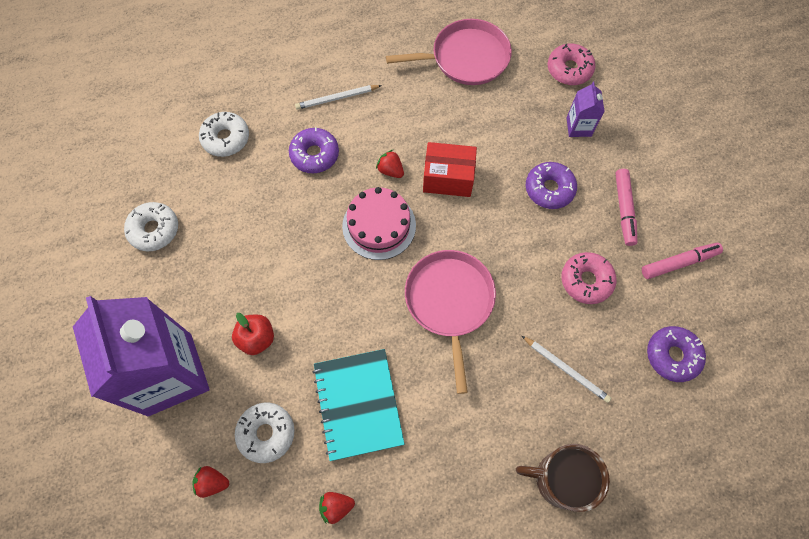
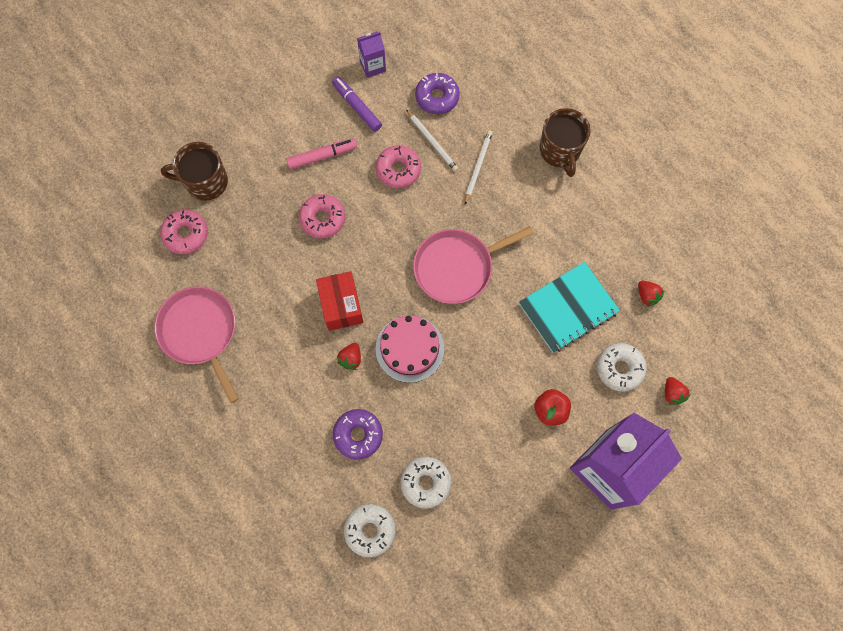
camera: 110 degrees left, 5 degrees up
(154, 230) = (490, 552): white donut -> white donut (425, 483)
(337, 98) = (287, 439): white pencil -> white pencil (432, 142)
(549, 189) = (323, 219): purple donut -> pink donut
(578, 127) = (249, 211): purple carton -> purple carton (373, 66)
(622, 98) = (205, 182): none -> brown mug
(679, 263) = (356, 107): pink marker -> purple marker

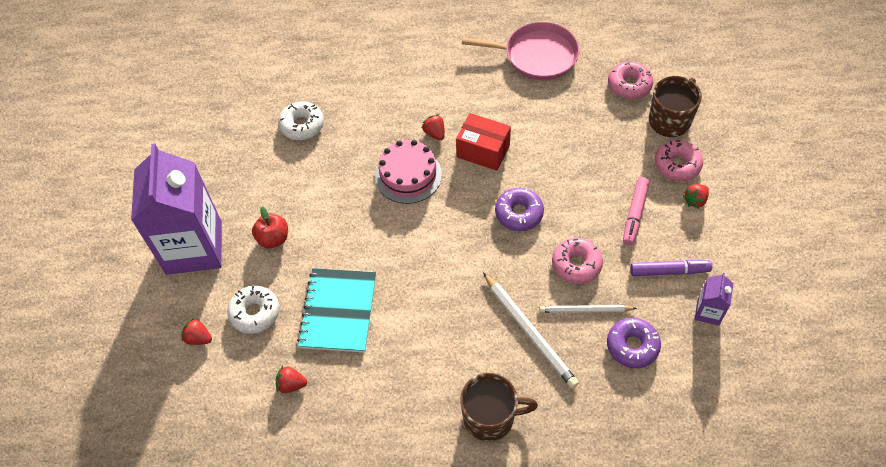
camera: 130 degrees right, 15 degrees down
(278, 123) = (695, 200): none -> red strawberry
(323, 219) = (571, 181): pink donut -> pink donut (677, 165)
(358, 435) = (374, 106): purple donut -> purple donut (519, 213)
(370, 530) = (304, 76): white donut -> none
(457, 267) = (447, 251): pink pan -> none
(478, 167) = (529, 331): white pencil -> white pencil, size x1.55
(560, 151) = (490, 417): brown mug -> brown mug turned 150 degrees clockwise

